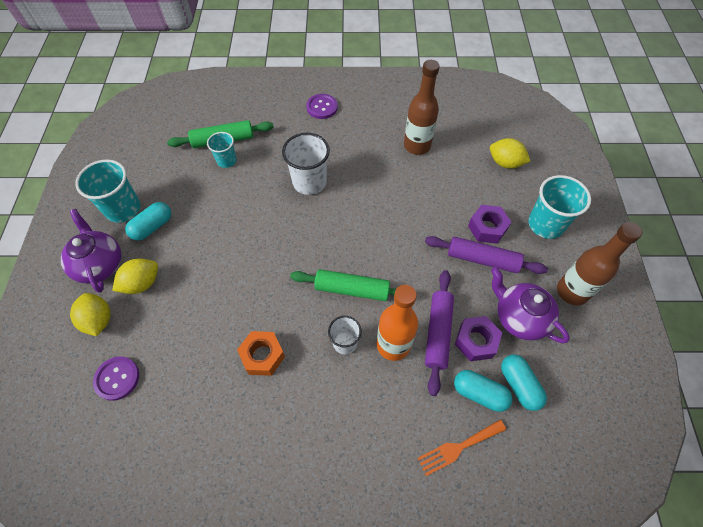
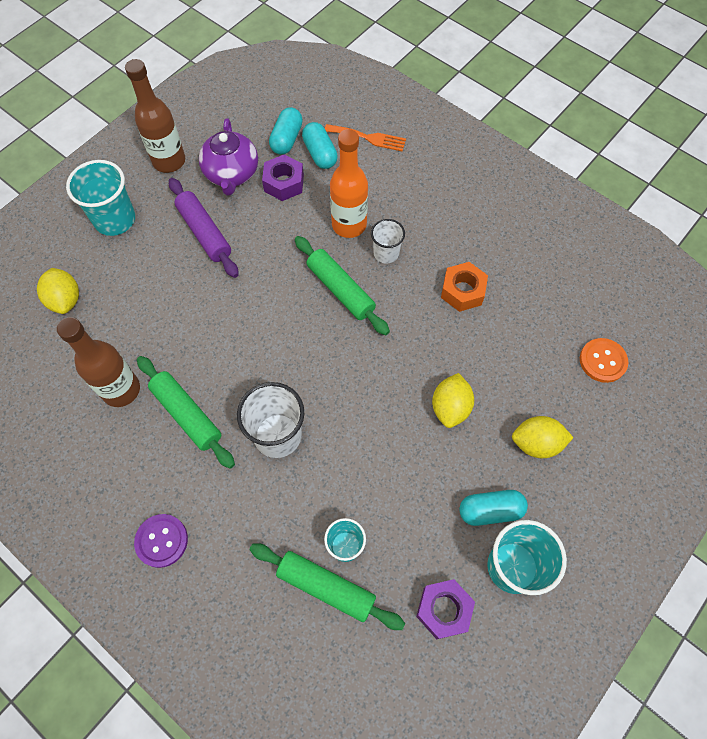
camera: 140 degrees left, 5 degrees up
(98, 320) = (599, 433): yellow lemon -> yellow lemon (450, 407)
(100, 264) = (572, 502): purple teapot -> none
(117, 378) = (602, 361): purple button -> orange button
(369, 159) = (187, 414): none -> green rolling pin
(438, 333) = (306, 208): purple rolling pin -> none
(487, 228) = (166, 254): purple nut -> purple nut (443, 610)

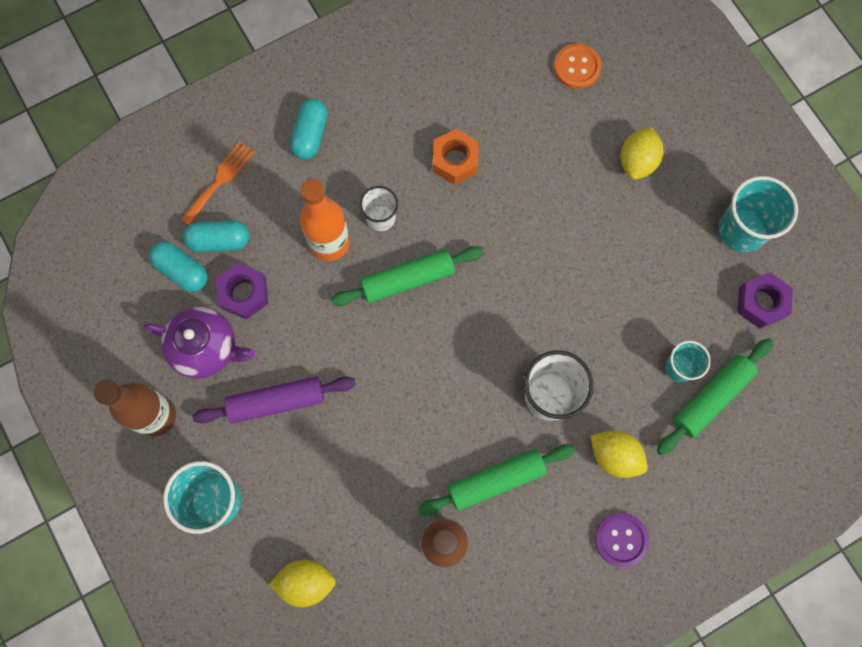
camera: 70 degrees left, 10 degrees up
(450, 407) = (576, 222): yellow lemon -> yellow lemon (615, 456)
(490, 511) = (687, 228): turquoise capsule -> turquoise capsule (310, 135)

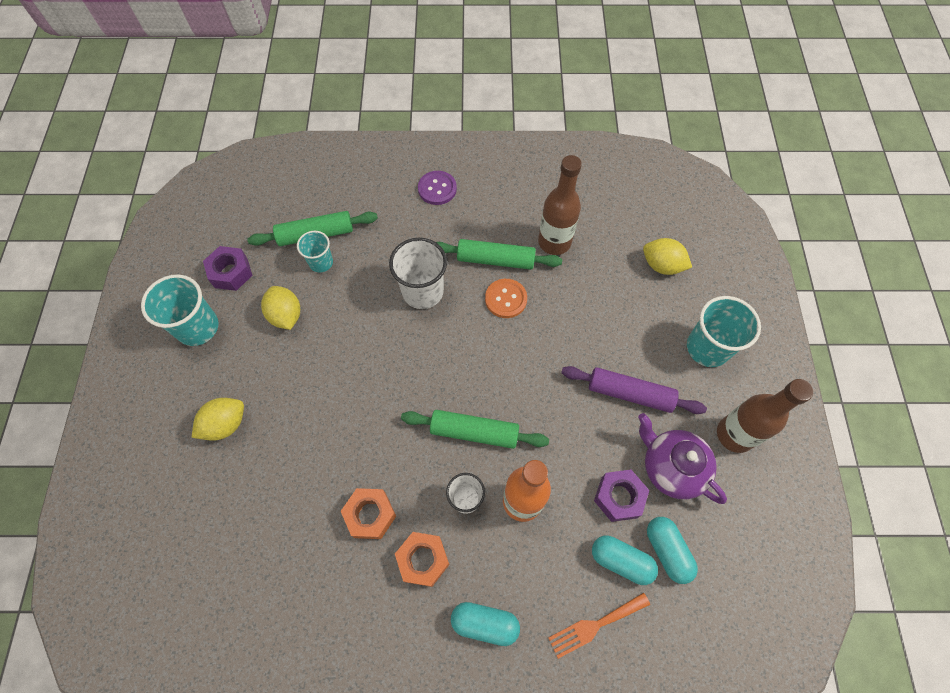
camera: 150 degrees left, 10 degrees down
(310, 135) = (485, 623): turquoise capsule -> turquoise capsule turned 60 degrees clockwise
(388, 152) = (423, 560): none -> orange nut
(577, 67) = (202, 543): orange button -> orange button (506, 299)
(615, 456) = (406, 234): yellow lemon -> yellow lemon (286, 315)

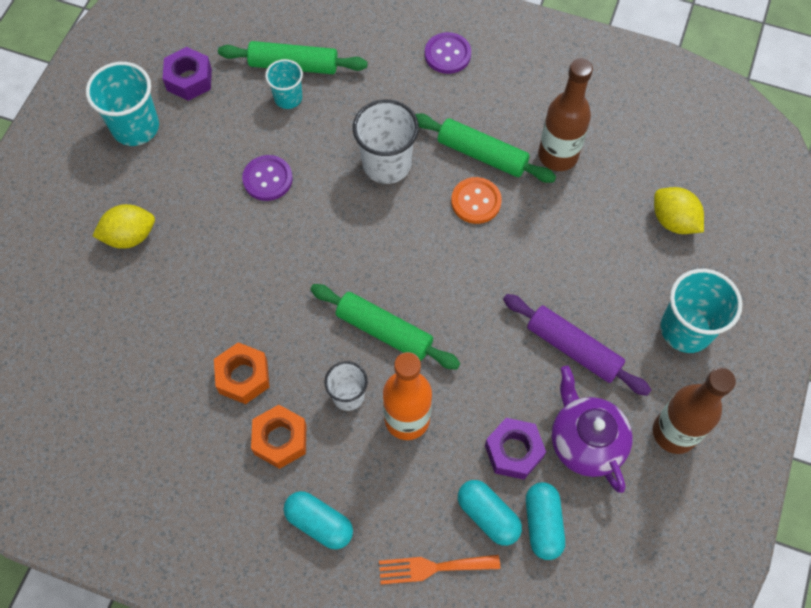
camera: 20 degrees right, 0 degrees up
(286, 315) = (230, 143): yellow lemon -> none
(328, 335) = (267, 179): none -> purple button

